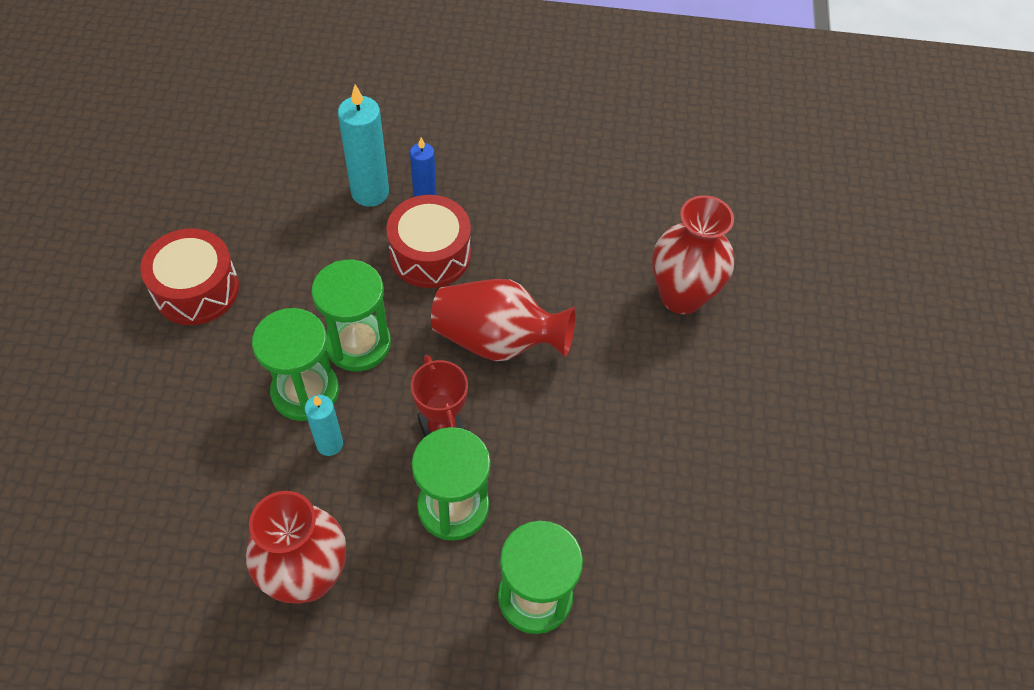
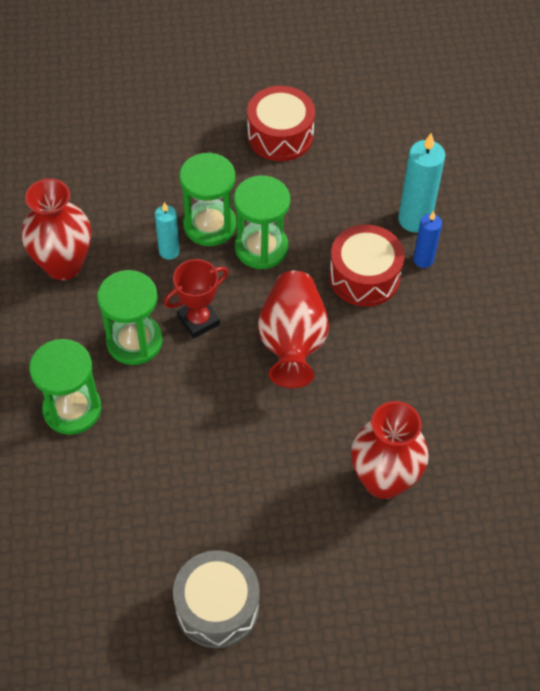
camera: 80 degrees right, 0 degrees up
(808, 478) = (217, 606): none -> grey drum

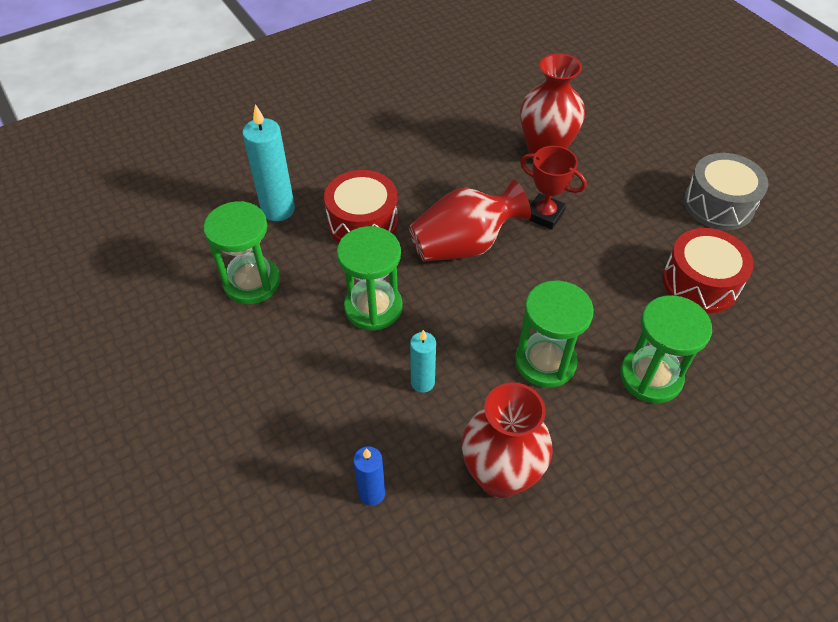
camera: 115 degrees left, 5 degrees down
(198, 320) = (487, 321): red trophy -> red trophy (544, 215)
(209, 225) = (369, 361): green hourglass -> green hourglass (252, 282)
(280, 135) = (212, 350): red drum -> red drum (700, 283)
(423, 259) = (321, 191): blue candle -> blue candle (372, 493)

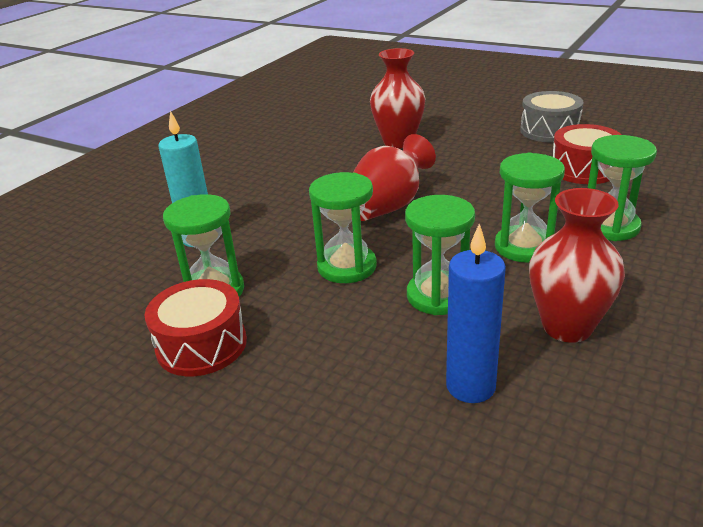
camera: 25 degrees left, 20 degrees down
(363, 222) = (286, 221): red drum -> red drum (201, 345)
(372, 493) = (470, 386): blue candle -> blue candle, size x1.66
(422, 382) = (438, 296): turquoise candle -> green hourglass
(544, 215) = (433, 172): red trophy -> none

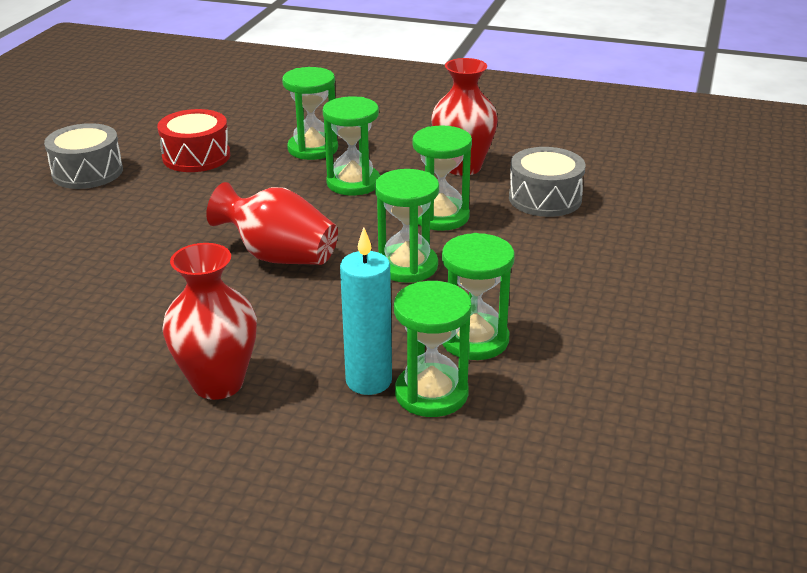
camera: 105 degrees left, 0 degrees up
(164, 263) = (431, 393): none -> green hourglass
(201, 345) = (560, 325): red drum -> none
(398, 142) = (90, 267): red vase -> red vase (218, 383)
(470, 386) = (545, 198): blue candle -> grey drum

